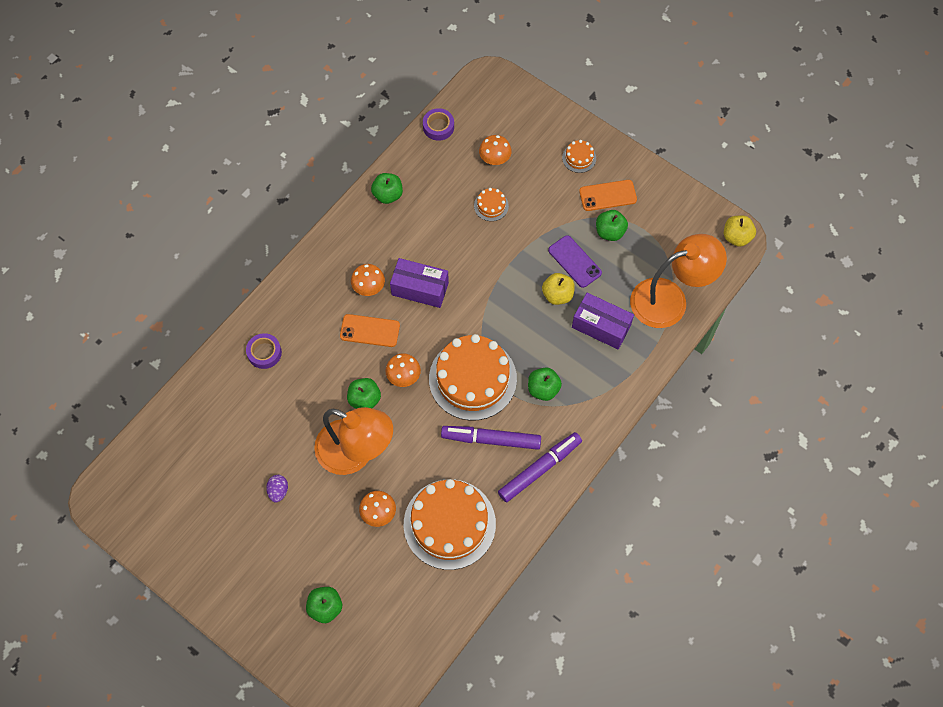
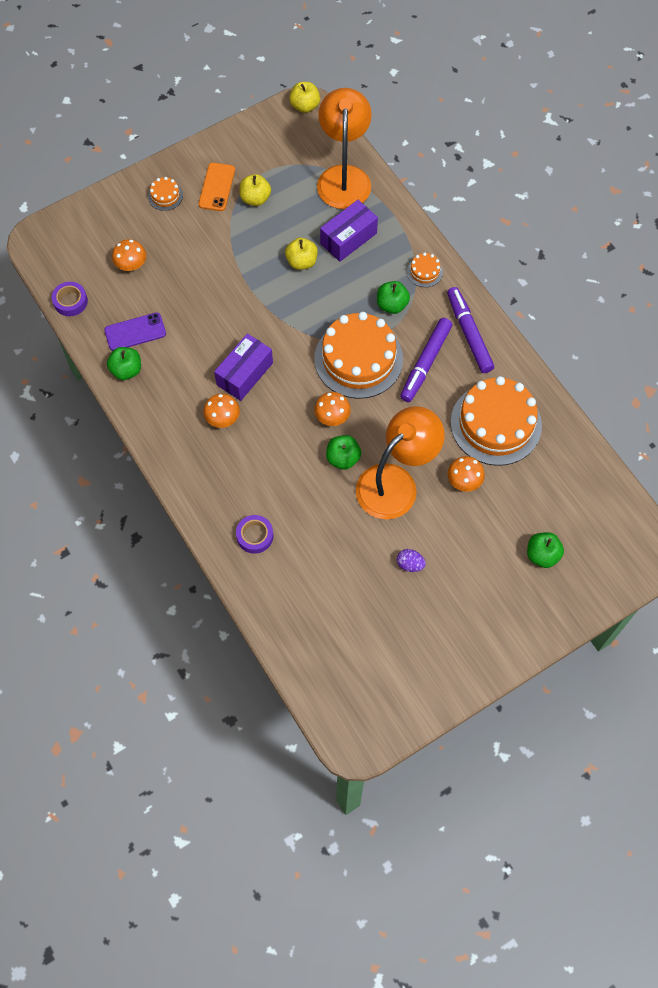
camera: 70 degrees left, 0 degrees up
(370, 331) = (271, 432): orange phone -> none
(491, 206) = (182, 285): orange cake -> orange cake (424, 272)
(574, 261) = (273, 236): purple phone -> purple phone (135, 332)
(610, 232) = (255, 198): green apple -> yellow apple

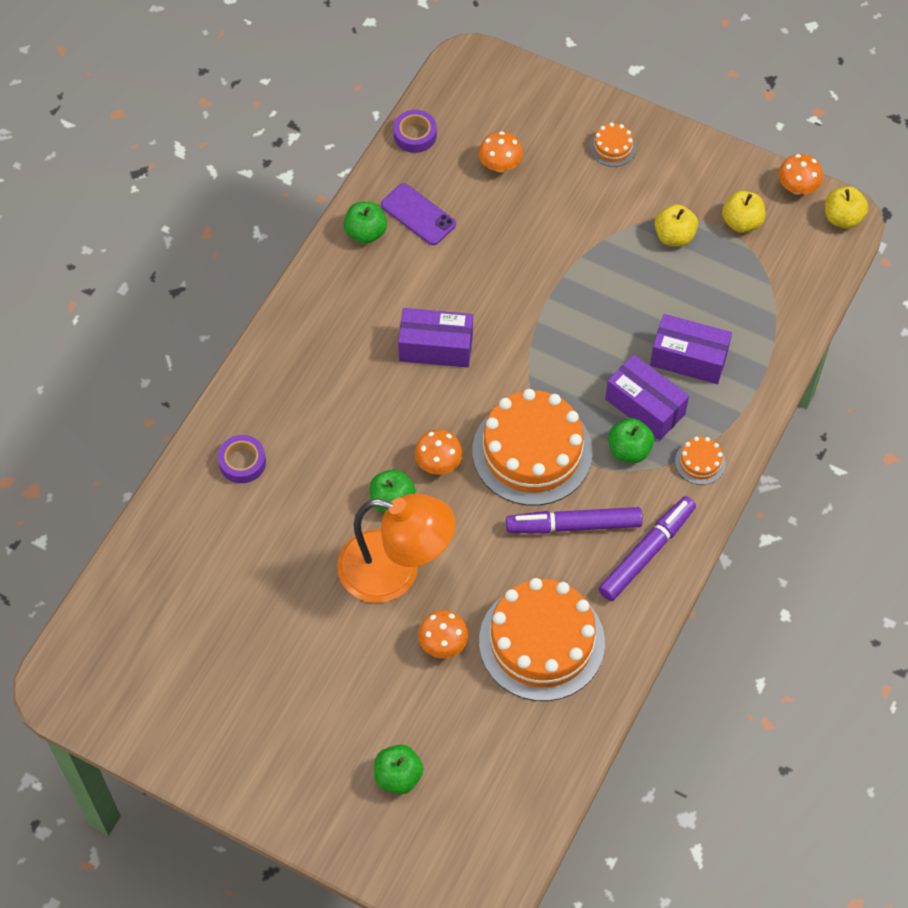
camera: 60 degrees right, 5 degrees down
(217, 187) = (661, 190): orange phone -> none
(223, 418) = (366, 355): orange mushroom -> orange mushroom (797, 187)
(301, 262) = (622, 327): yellow apple -> yellow apple (741, 222)
(344, 177) = (772, 310): orange lamp -> none
(367, 280) = (645, 406): none -> purple box
(410, 564) = (301, 637): purple egg -> none

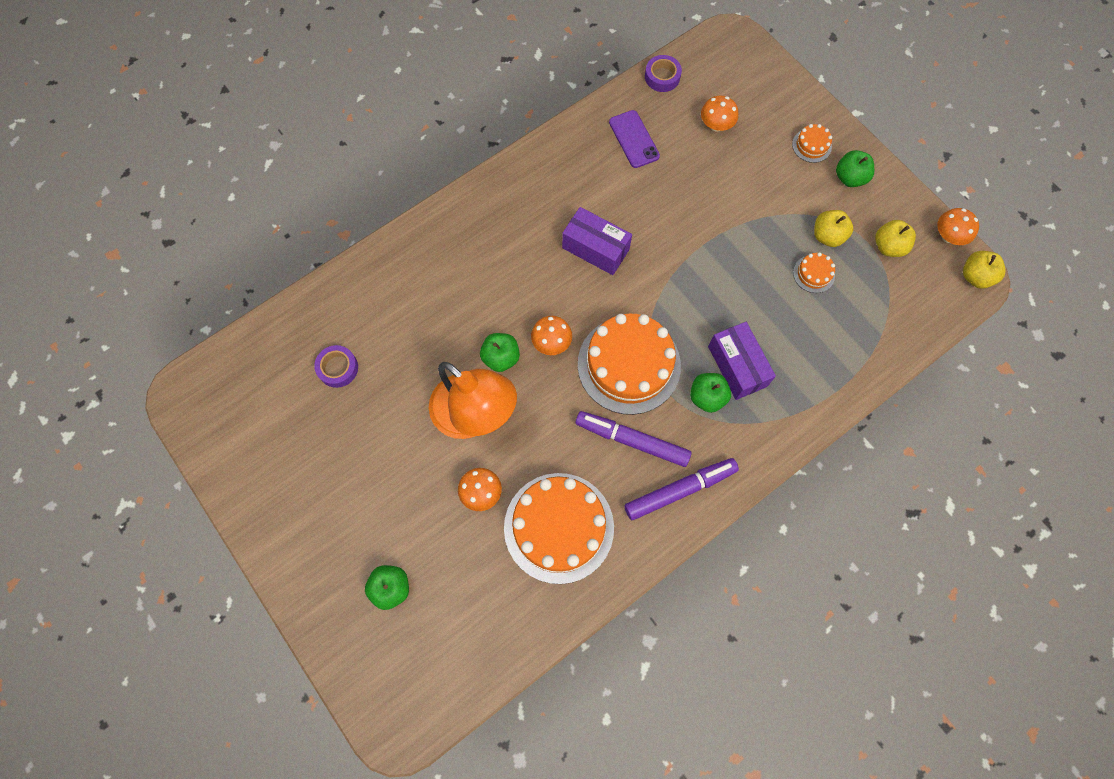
camera: 25 degrees right, 10 degrees up
(242, 462) = (405, 278): purple tape -> purple tape (338, 368)
(365, 232) = (587, 137): green apple -> green apple (849, 178)
(688, 358) = (792, 341): purple box -> none
(700, 462) = (760, 432): orange cake -> orange cake (813, 274)

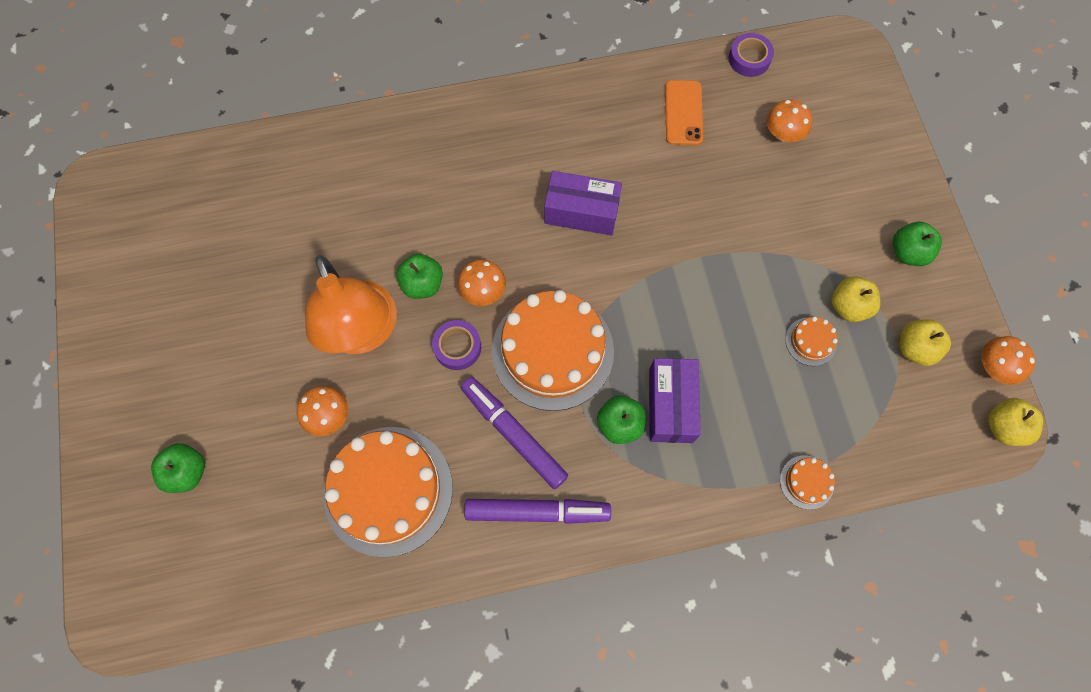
camera: 25 degrees right, 0 degrees up
(338, 368) = (255, 223): purple tape -> purple tape (457, 347)
(595, 249) = (581, 212): purple box -> purple box turned 45 degrees counterclockwise
(634, 139) = (683, 113): purple phone -> orange phone
(811, 145) = (881, 199): orange cake -> orange cake (806, 482)

